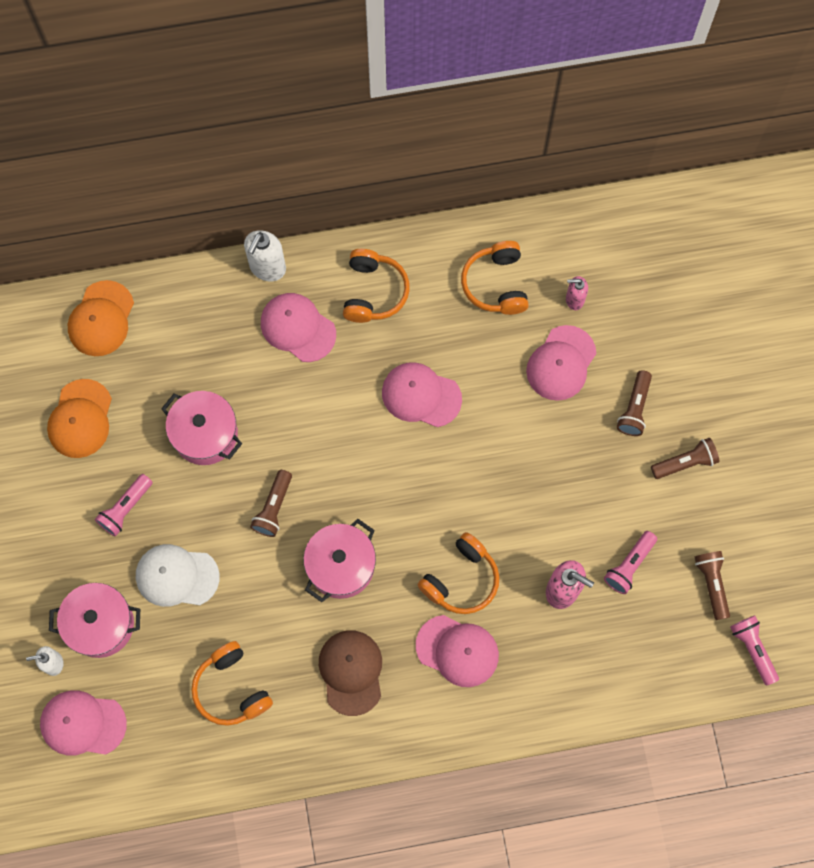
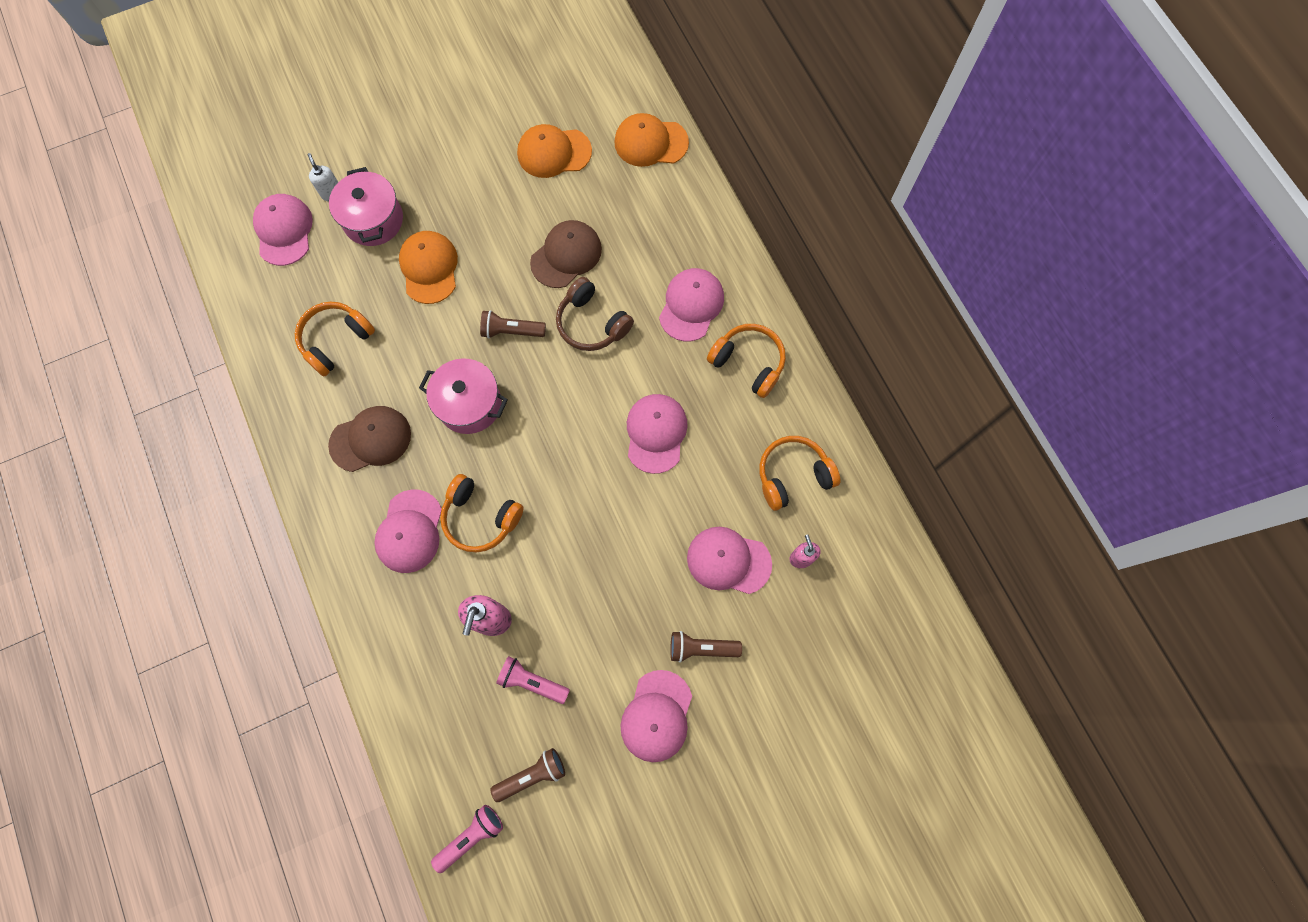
camera: 75 degrees right, 0 degrees up
(126, 508) = (481, 210): pink flashlight -> none
(176, 576) = (429, 268): white cap -> orange cap
(205, 434) = (566, 255): pink pot -> brown cap
(267, 268) = (742, 263): white soap dispenser -> none
(288, 427) = (592, 323): none -> brown headphones
(373, 292) = (748, 363): orange headphones -> orange headphones turned 135 degrees counterclockwise
(685, 462) = (657, 716): brown flashlight -> pink cap

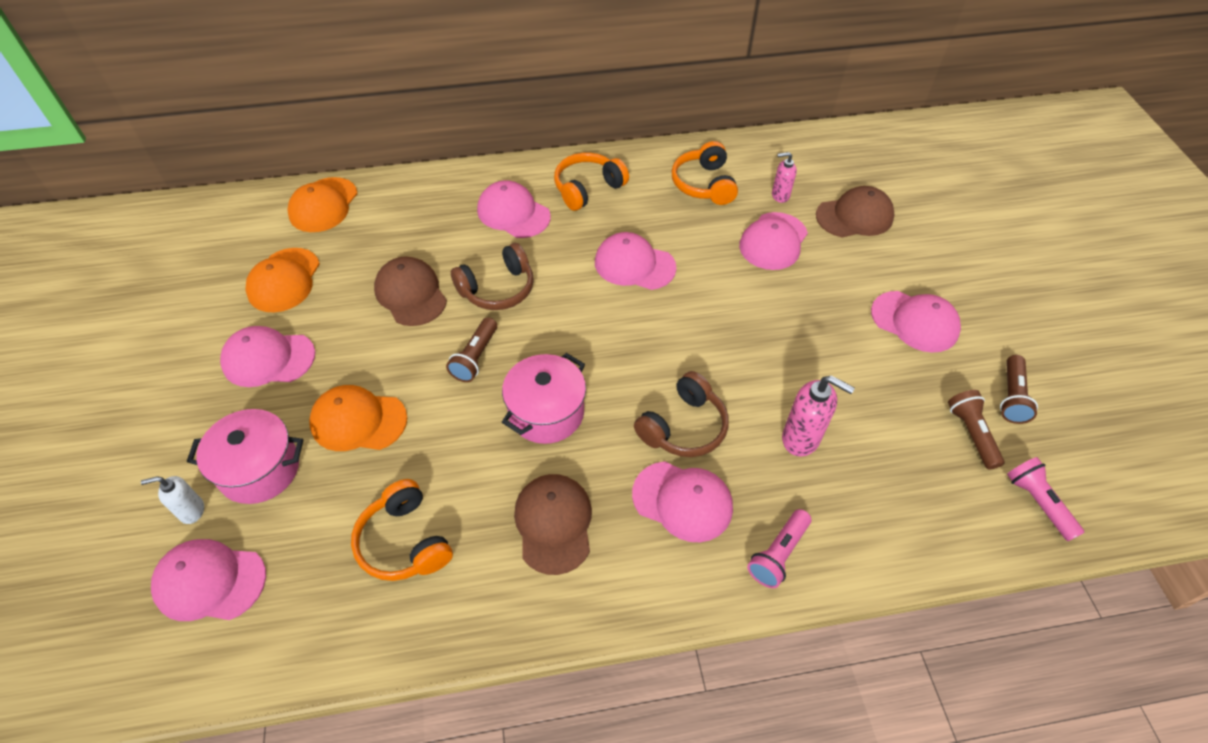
camera: 75 degrees left, 20 degrees down
(471, 179) = (268, 359): none -> pink cap
(480, 517) = (683, 427): orange headphones -> brown headphones
(532, 682) = (873, 415): pink flashlight -> pink flashlight (778, 554)
(701, 648) = (853, 277): brown flashlight -> brown flashlight (1011, 397)
(794, 642) = (854, 216): none -> brown cap

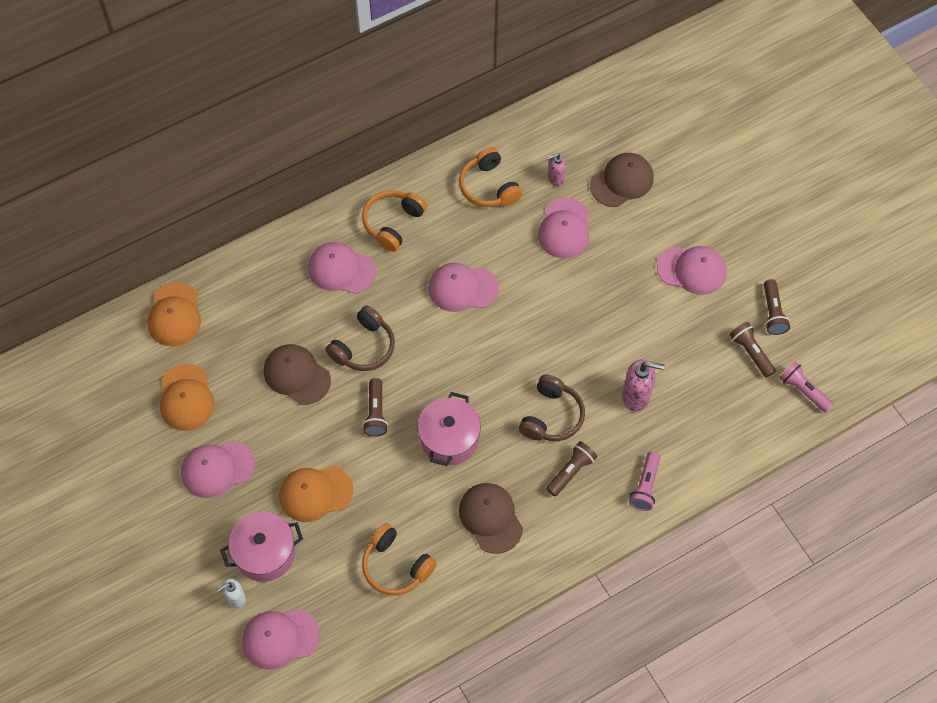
camera: 20 degrees left, 10 degrees up
(683, 501) = (571, 472): pink cap -> brown flashlight

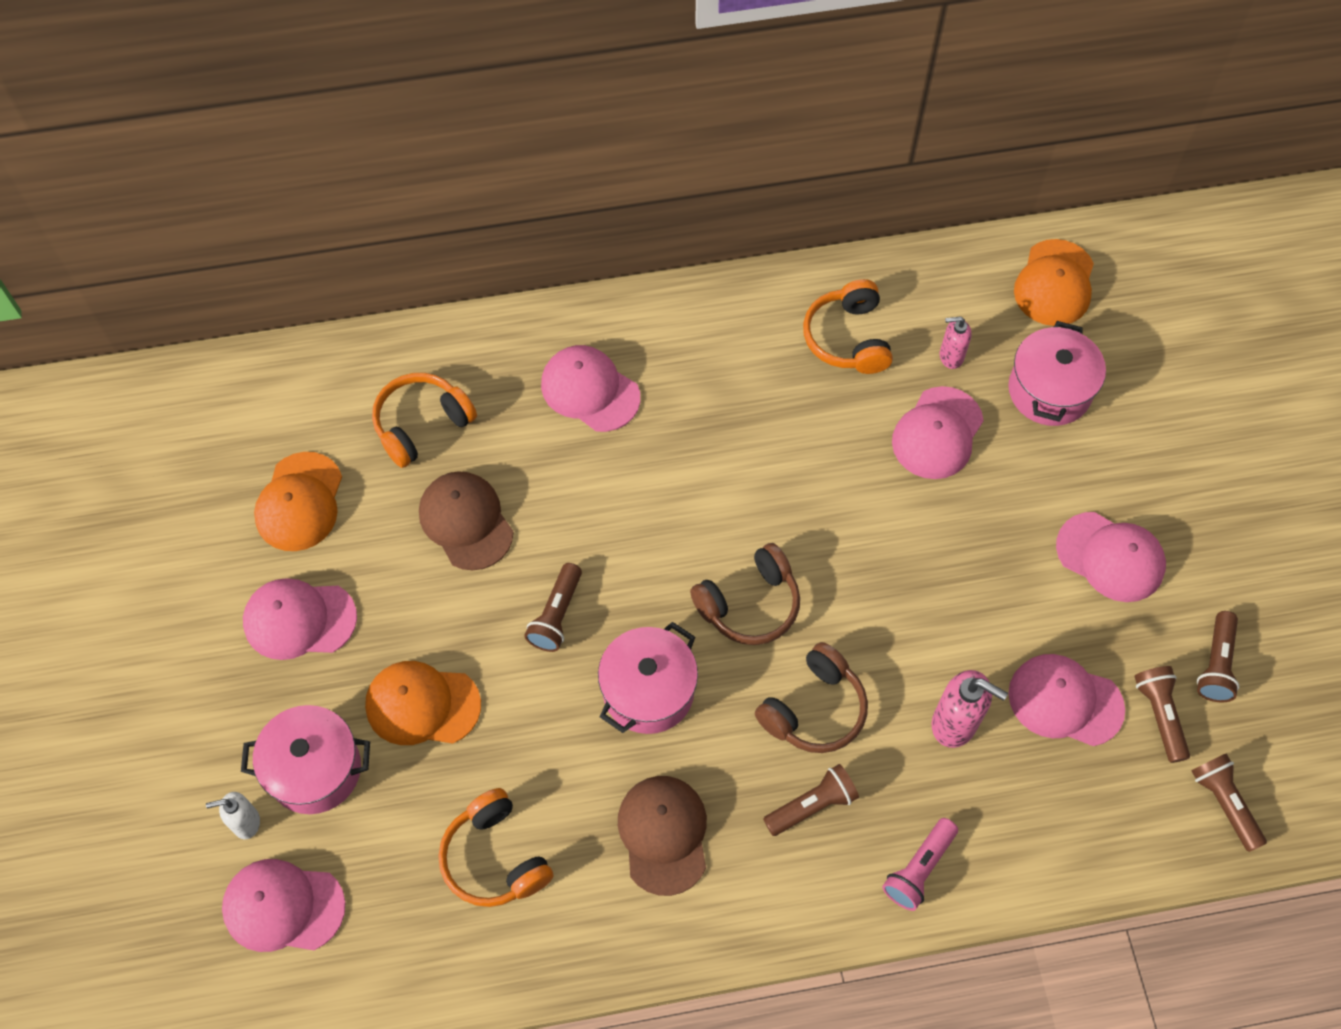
camera: 20 degrees right, 0 degrees up
(174, 315) = (332, 380): orange cap -> orange cap (1054, 283)
(364, 347) = (577, 512): brown headphones -> brown headphones (749, 604)
(393, 223) = (689, 347): orange headphones -> orange headphones (422, 424)
(462, 288) = (753, 473): pink cap -> pink cap (1065, 701)
(622, 181) = (1049, 391): brown cap -> pink pot
(803, 390) = (1224, 803): pink flashlight -> brown flashlight

